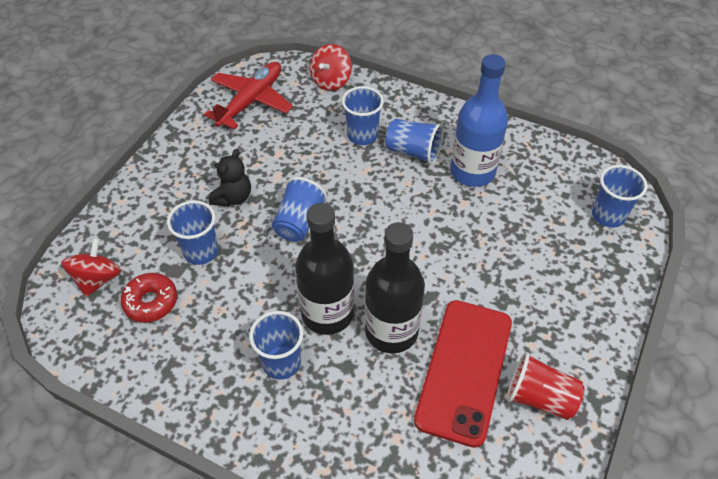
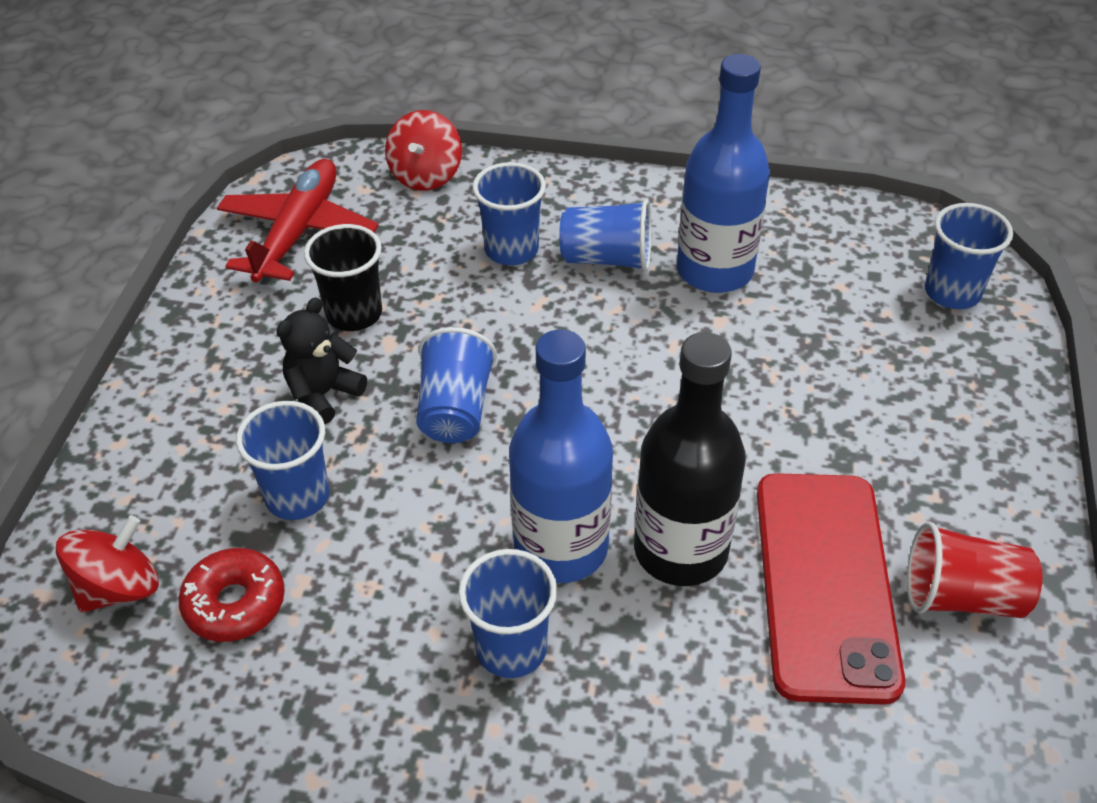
camera: 15 degrees left, 5 degrees down
(98, 279) = (119, 587): red spinning top -> red spinning top turned 45 degrees clockwise
(233, 197) = (323, 394): black teddy bear -> black teddy bear turned 150 degrees counterclockwise
(264, 155) = (354, 314): none -> black cup
(327, 313) = (561, 547): black bottle -> blue bottle

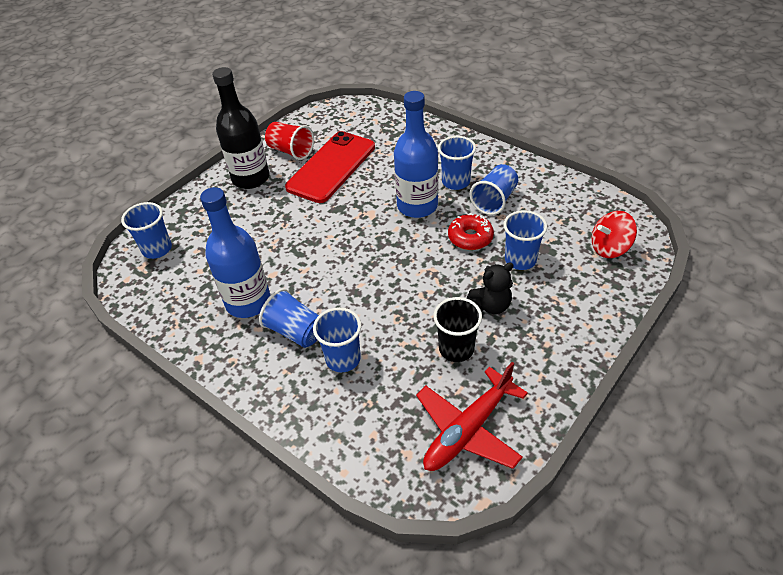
camera: 150 degrees left, 0 degrees up
(235, 603) = (559, 227): red donut -> red donut (470, 237)
(426, 175) = (358, 448): red spinning top -> none
(455, 409) = (429, 275): blue cup -> blue cup (494, 200)
(680, 550) = (372, 191): black bottle -> black bottle (251, 178)

